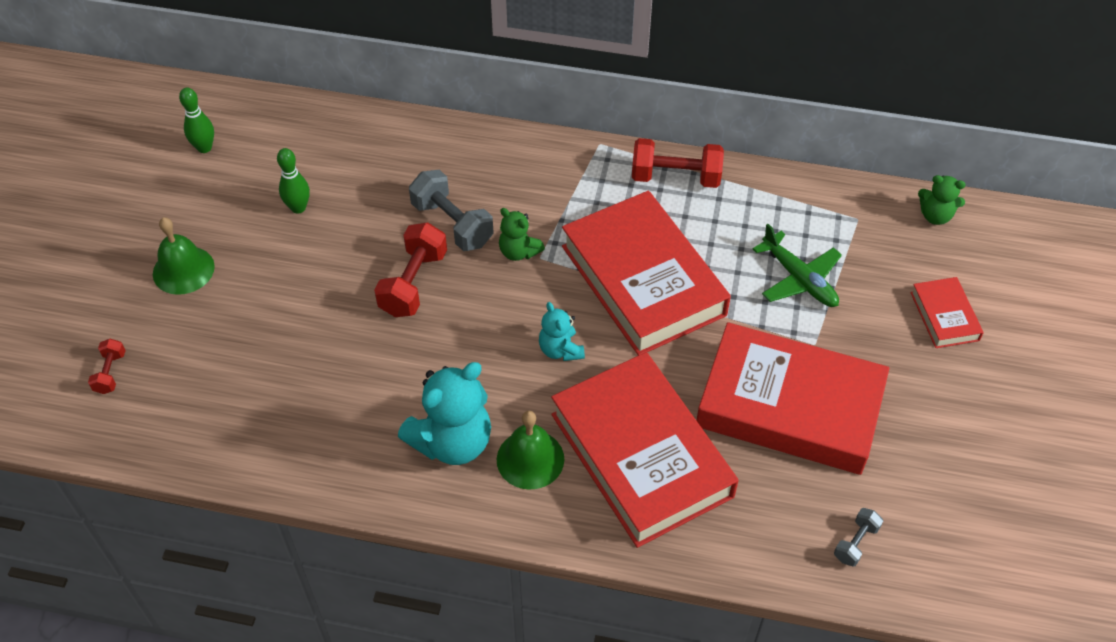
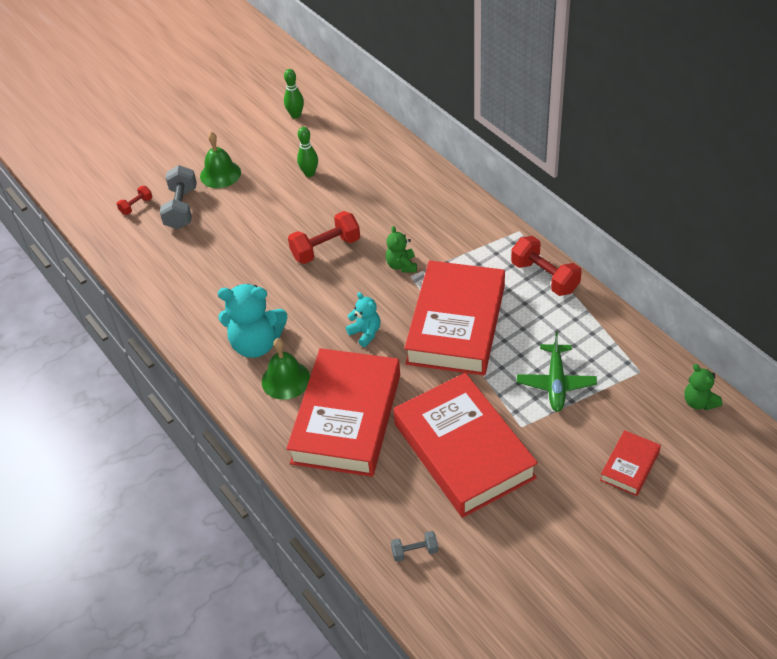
camera: 45 degrees right, 5 degrees down
(452, 224) = (381, 229): grey dumbbell -> grey dumbbell (181, 208)
(560, 350) = (365, 333): turquoise teddy bear -> turquoise teddy bear turned 120 degrees clockwise

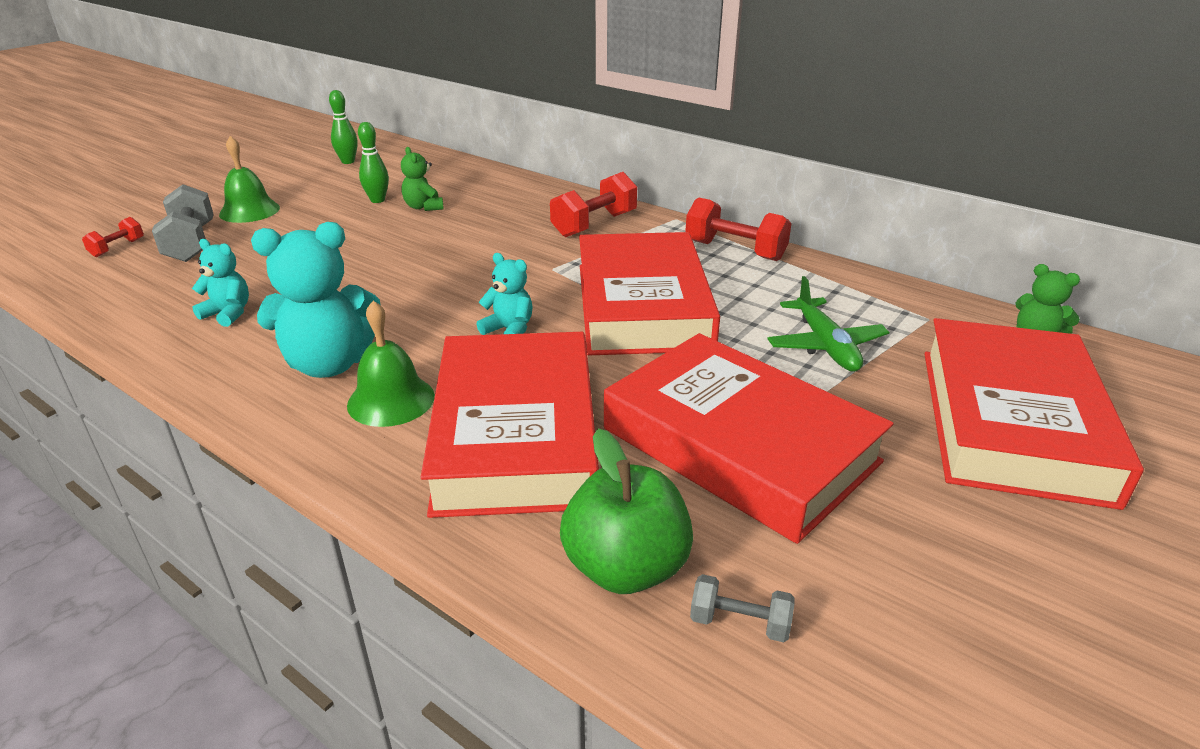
camera: 20 degrees left, 15 degrees down
(202, 287) = (228, 313): none -> turquoise teddy bear
(325, 249) = (419, 257): red dumbbell -> red dumbbell (594, 224)
(374, 512) = (626, 567): none -> green apple
(401, 265) = (535, 261): green teddy bear -> green teddy bear (423, 207)
(414, 551) = (739, 623): grey dumbbell -> grey dumbbell turned 45 degrees clockwise
(629, 466) = (1011, 422): red book -> red book, size x2.24

